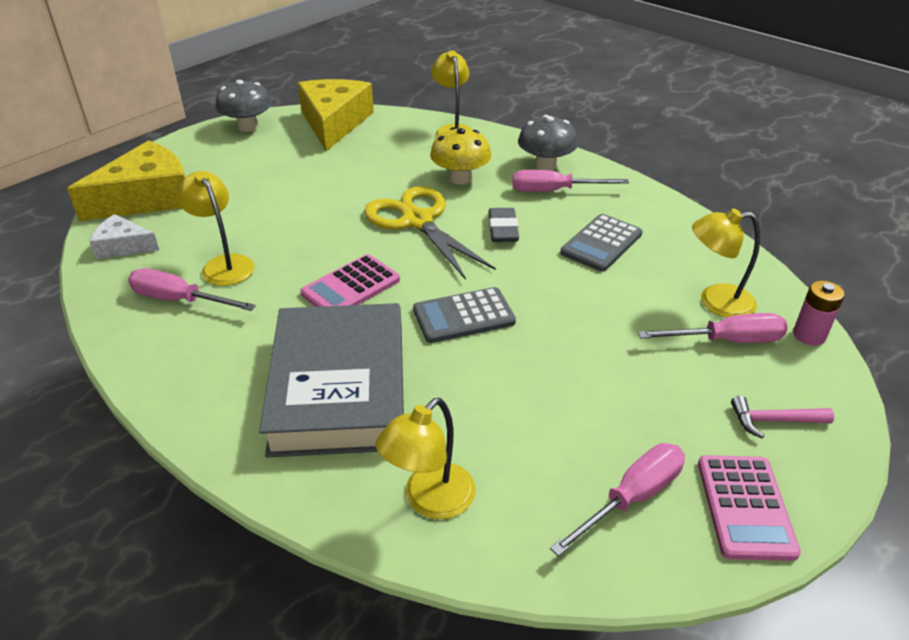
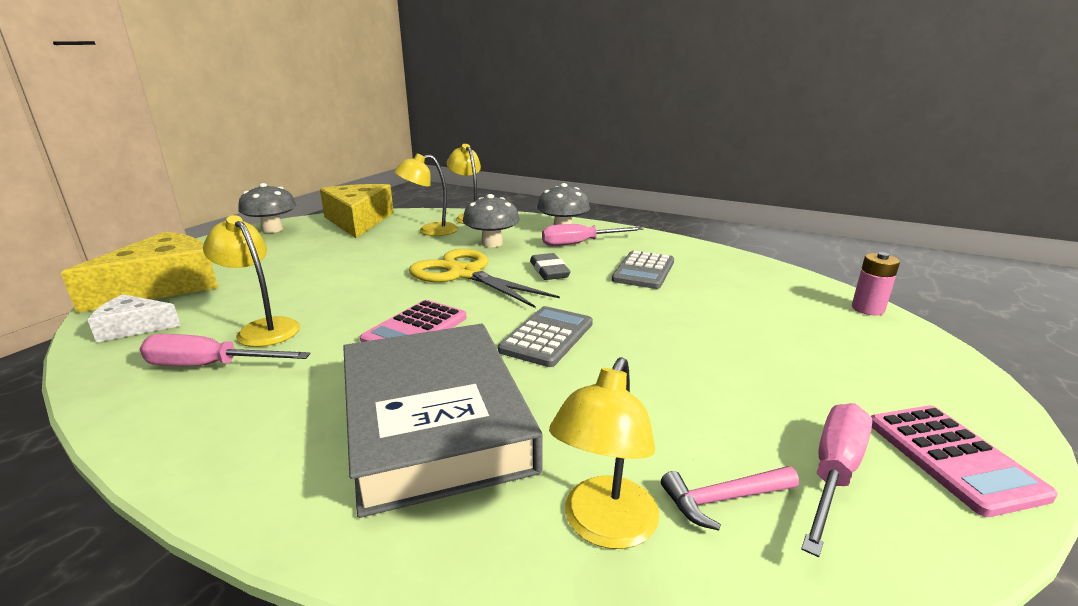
camera: 15 degrees left, 15 degrees down
(460, 178) = (492, 243): yellow mushroom -> grey mushroom
(464, 316) = (547, 337): grey calculator -> grey calculator turned 150 degrees clockwise
(715, 302) = (771, 297): yellow lamp -> yellow lamp (430, 231)
(727, 340) = (805, 322): pink screwdriver -> none
(774, 421) = (902, 376): pink hammer -> pink hammer (723, 499)

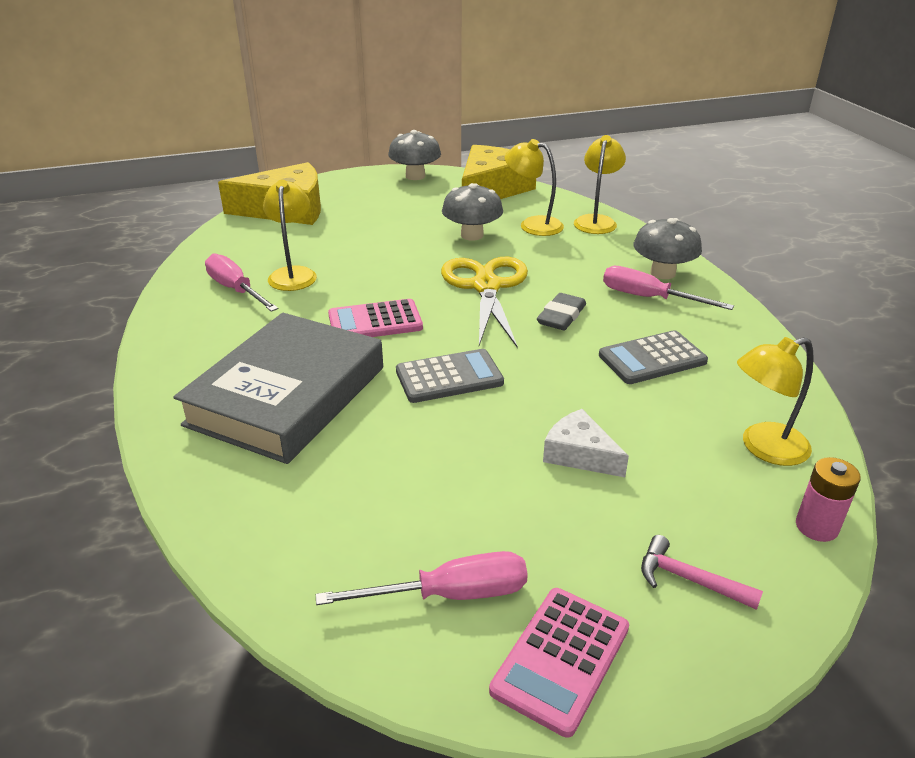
camera: 45 degrees right, 10 degrees up
(134, 327) = (235, 239): white cheese -> white cheese (579, 454)
(492, 243) = (563, 262): grey mushroom -> grey mushroom (472, 235)
(604, 527) = (268, 513): yellow lamp -> yellow lamp (763, 448)
(723, 499) = (352, 551): pink hammer -> pink hammer (689, 579)

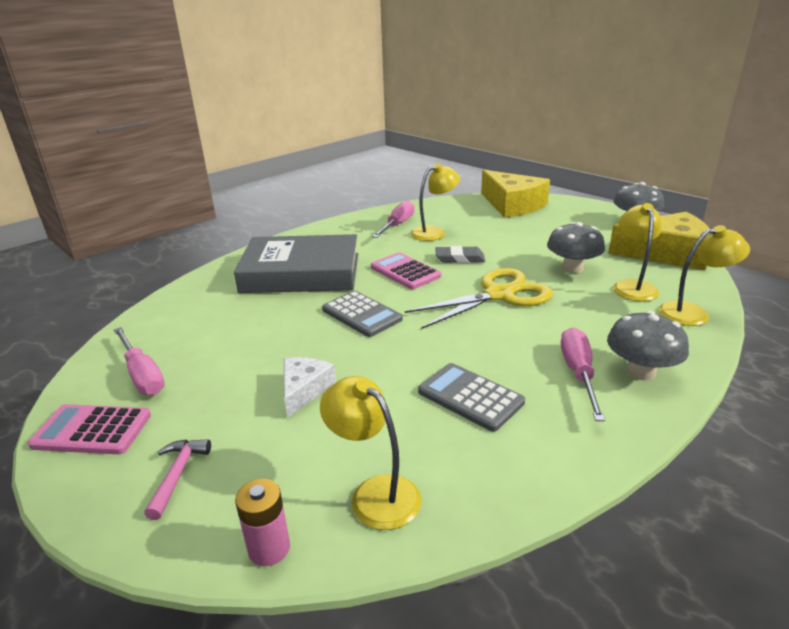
camera: 65 degrees right, 5 degrees down
(561, 316) = (492, 337): grey eraser -> grey eraser (459, 258)

